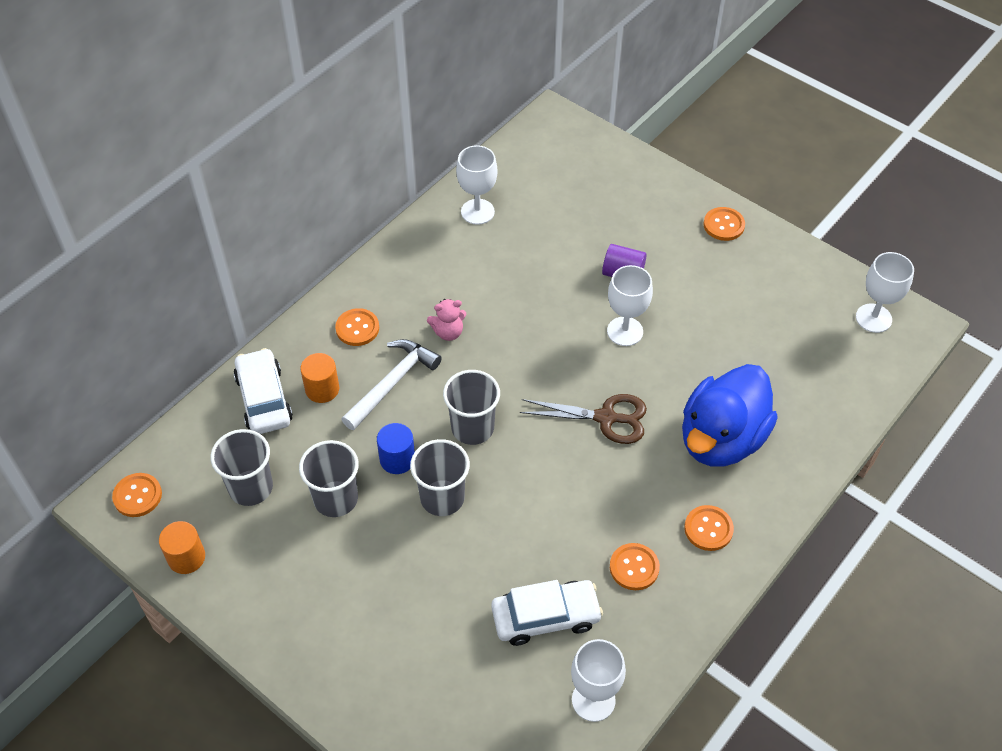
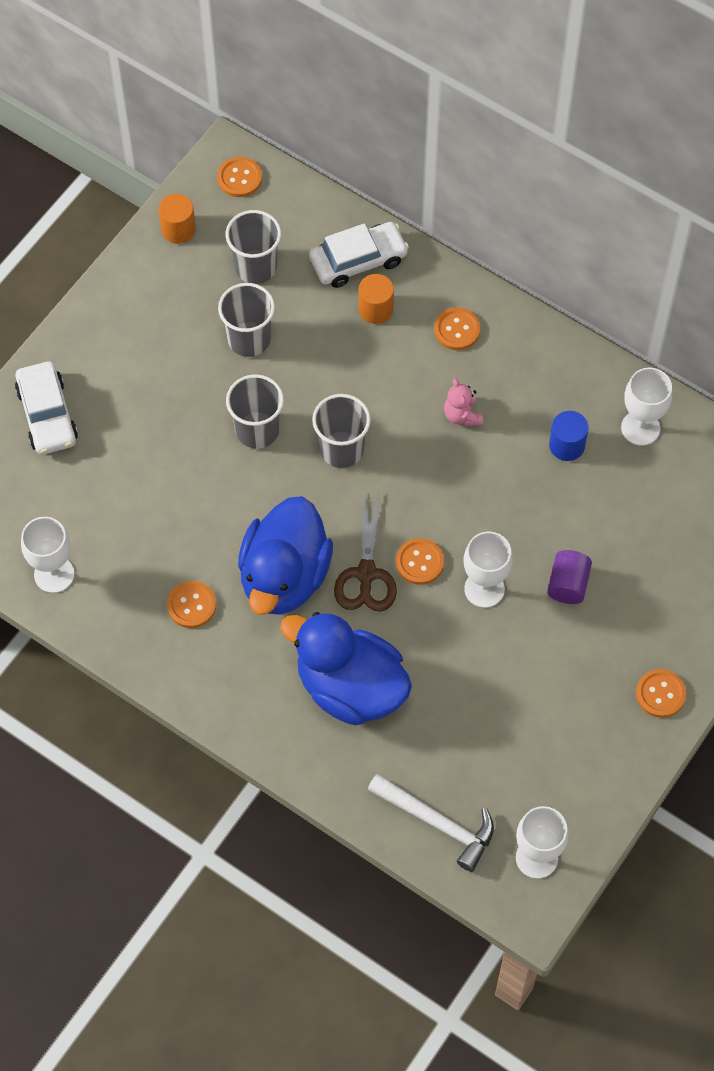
camera: 85 degrees right, 10 degrees up
(392, 383) = (390, 370): white hammer -> white hammer (437, 823)
(397, 459) = (298, 386): blue cylinder -> blue cylinder (566, 445)
(545, 617) = (134, 530): white car -> white car (47, 415)
(606, 484) = (284, 576): none -> blue duck
(708, 529) = (239, 674): orange button -> orange button (419, 562)

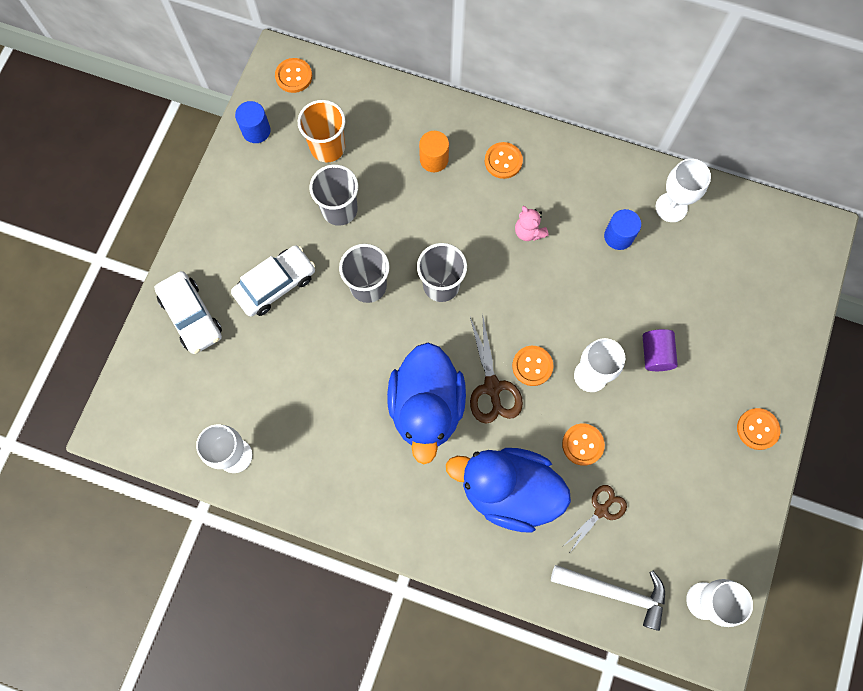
camera: 15 degrees left, 10 degrees up
(178, 229) = (256, 131): orange cylinder -> blue cylinder
(191, 605) = (357, 453): orange button -> orange button (582, 444)
(255, 267) = (327, 147): grey cup -> orange cup
(358, 260) = (408, 122): white car -> white car (275, 285)
(450, 734) = (601, 510): none -> brown scissors

